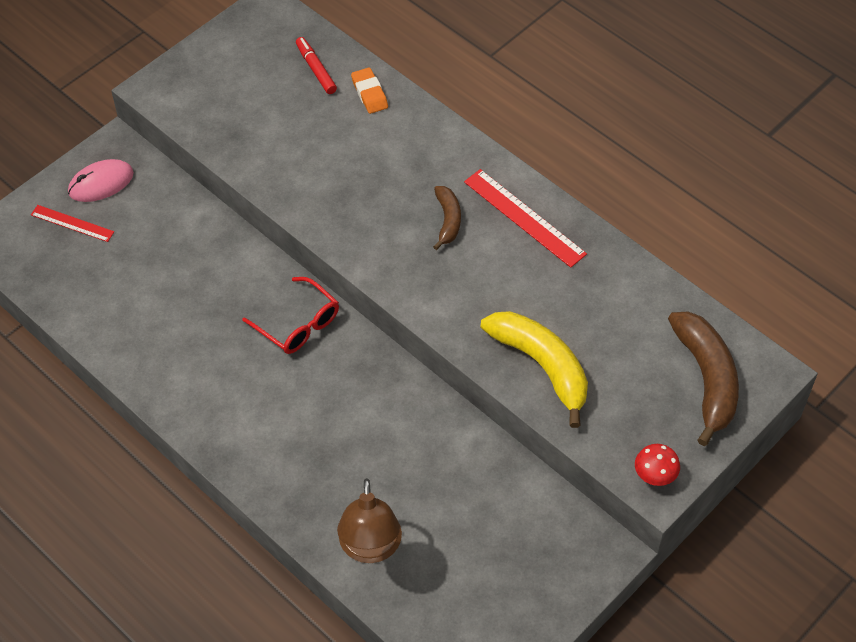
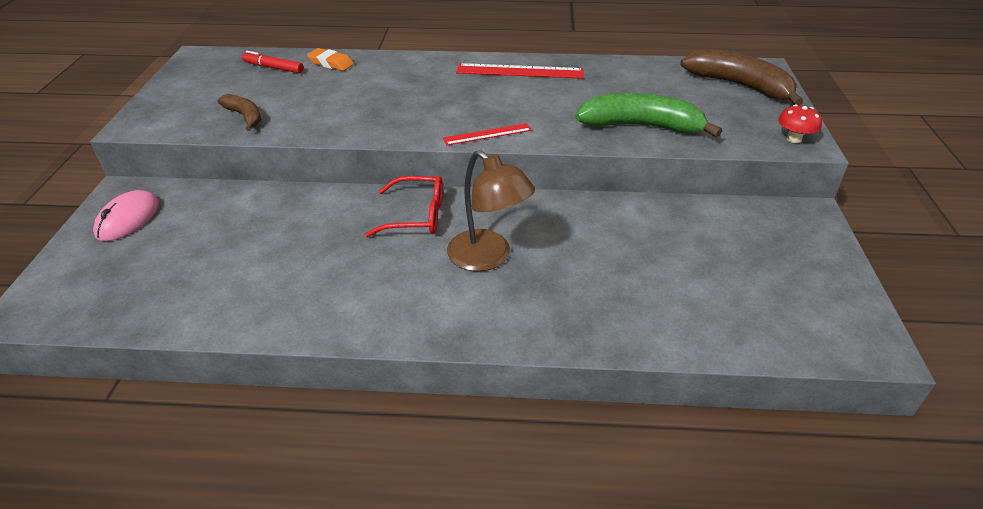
camera: 40 degrees left, 15 degrees down
(72, 223) = (120, 257): red ruler -> red ruler (487, 134)
(370, 548) = (666, 318): brown lamp -> brown lamp (488, 258)
(447, 220) = (471, 93): brown banana -> brown banana (245, 117)
(542, 366) = (641, 126): yellow banana -> green banana

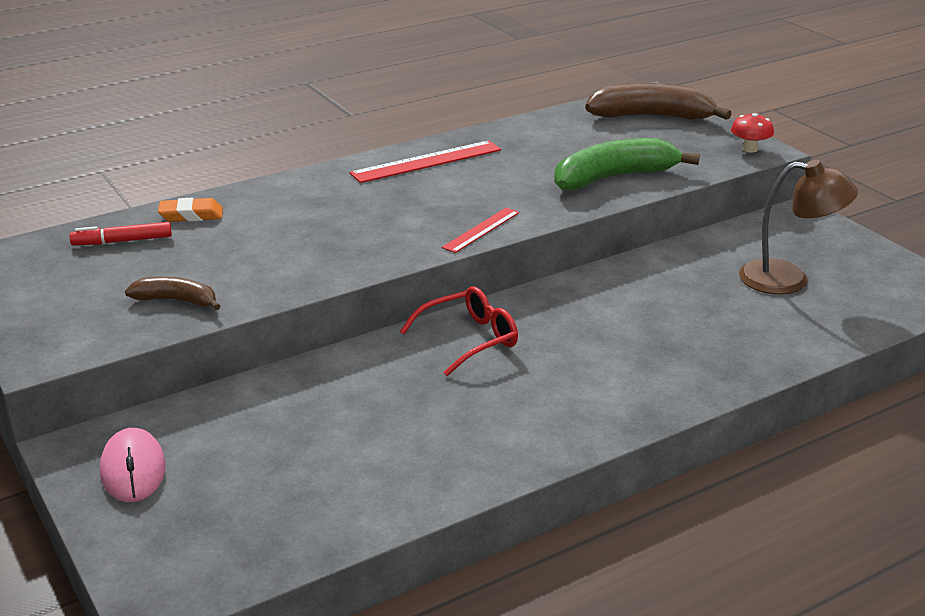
camera: 35 degrees left, 10 degrees down
(488, 258) = (588, 347): brown lamp -> brown lamp (788, 279)

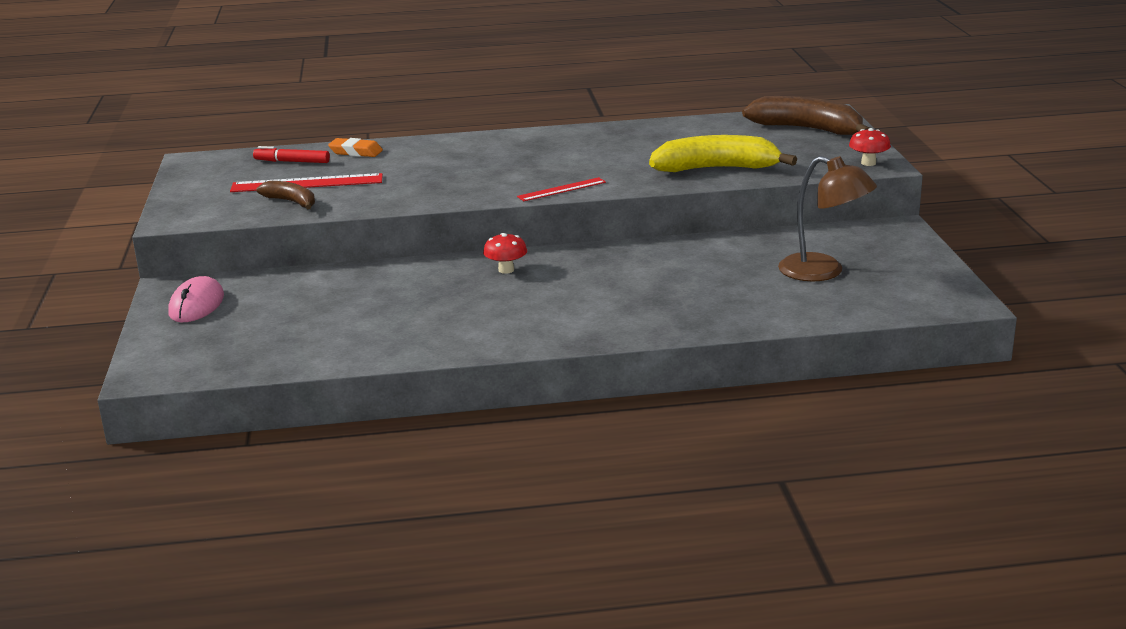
camera: 25 degrees right, 5 degrees down
(426, 162) = (572, 139): red ruler -> red ruler (307, 183)
(469, 339) = (506, 270): red glasses -> red mushroom
(614, 178) = (716, 169): green banana -> yellow banana

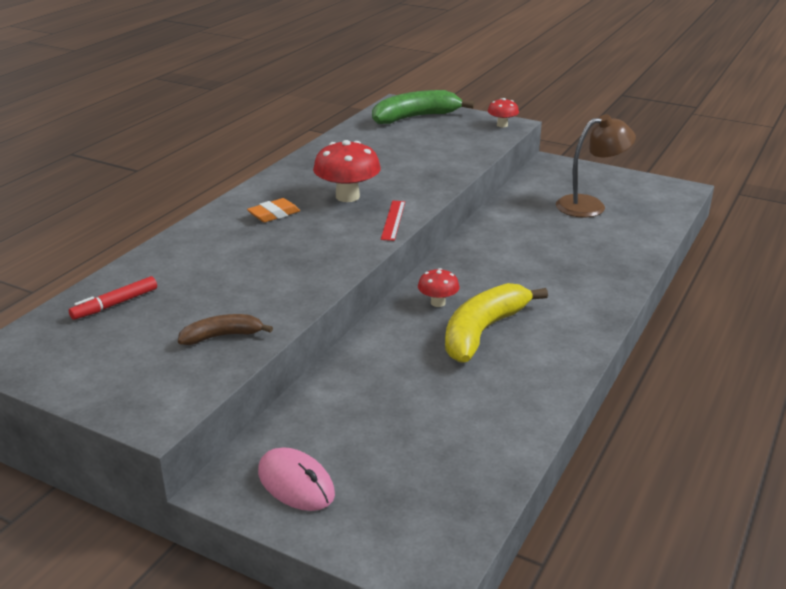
camera: 55 degrees left, 5 degrees up
(307, 183) = (187, 314): red ruler -> none
(356, 152) = (152, 268): orange eraser -> orange eraser (274, 214)
(578, 162) = (347, 196): none -> red mushroom
(716, 169) = (440, 163): yellow banana -> yellow banana (483, 331)
(808, 129) = (415, 117): brown banana -> green banana

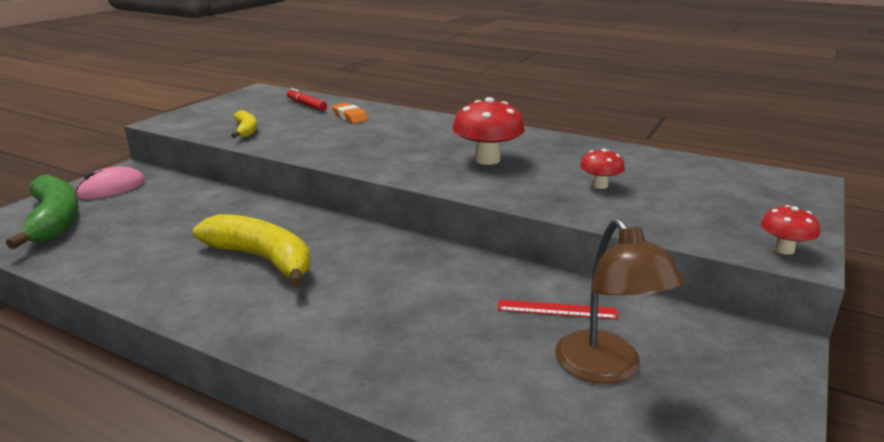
camera: 90 degrees right, 5 degrees down
(222, 336) = (246, 130): brown banana -> yellow banana
(274, 214) = (444, 135): orange eraser -> orange eraser (350, 117)
(393, 220) = (431, 178): red ruler -> red ruler (557, 309)
(415, 117) = (757, 191): green banana -> green banana (54, 221)
(438, 303) = (327, 238): red mushroom -> red mushroom (600, 185)

